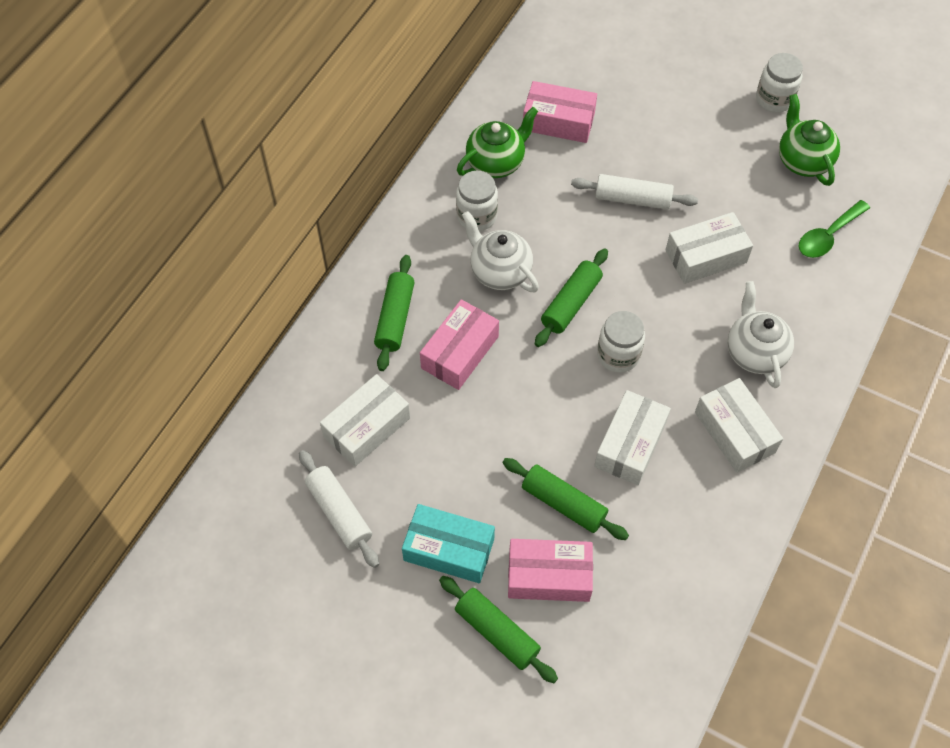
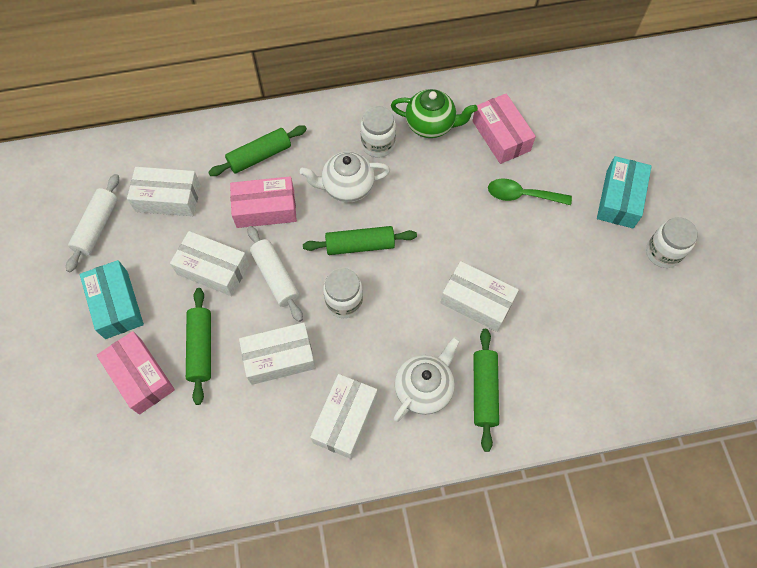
camera: 50 degrees right, 5 degrees up
(486, 439) = (213, 269): none -> white box
(497, 632) = (77, 374): green rolling pin -> green rolling pin (484, 391)
(499, 272) = (347, 187): white teapot -> white teapot turned 105 degrees counterclockwise
(632, 199) = (481, 223): white rolling pin -> white rolling pin (276, 277)
(699, 89) = (619, 199): none -> turquoise box
(803, 161) = (626, 309): green teapot -> none
(827, 236) = (574, 371): green spoon -> green spoon (522, 195)

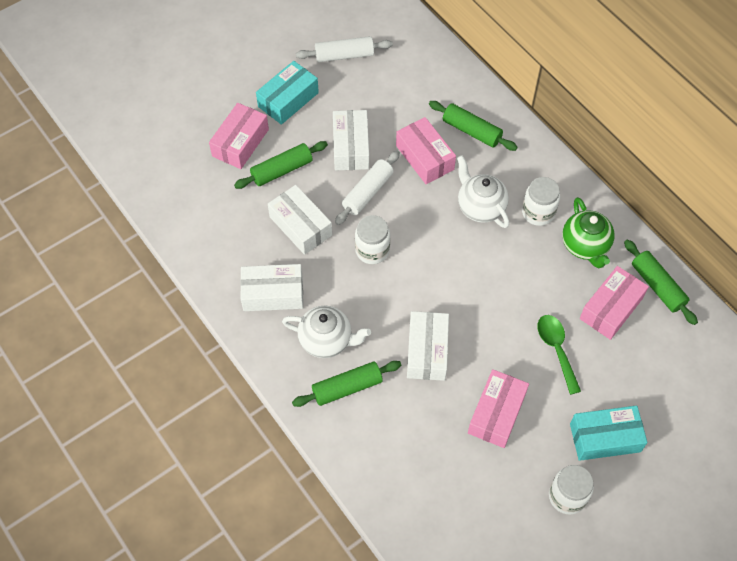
camera: 65 degrees right, 5 degrees down
(168, 198) = (395, 88): white box -> none
(360, 245) = (430, 240): green rolling pin -> green rolling pin (657, 286)
(564, 271) = (497, 413): none -> pink box

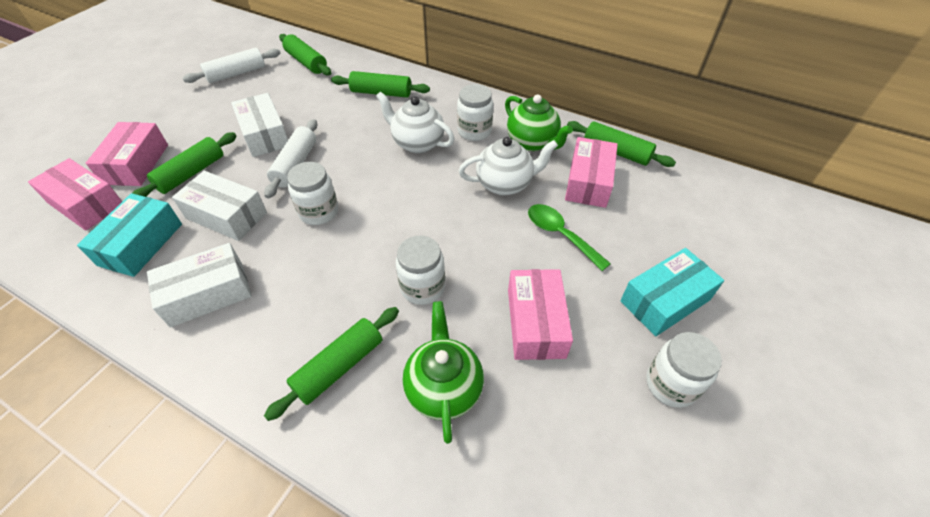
camera: 25 degrees left, 10 degrees down
(288, 100) = (185, 117): turquoise box -> turquoise box (141, 244)
(326, 340) = (293, 321): white teapot -> white teapot (505, 184)
(410, 432) = (444, 388): none -> green teapot
(414, 61) = (306, 62): none -> green rolling pin
(424, 157) = (344, 122): pink box -> pink box (86, 204)
(427, 351) = (422, 287): white box -> white jar

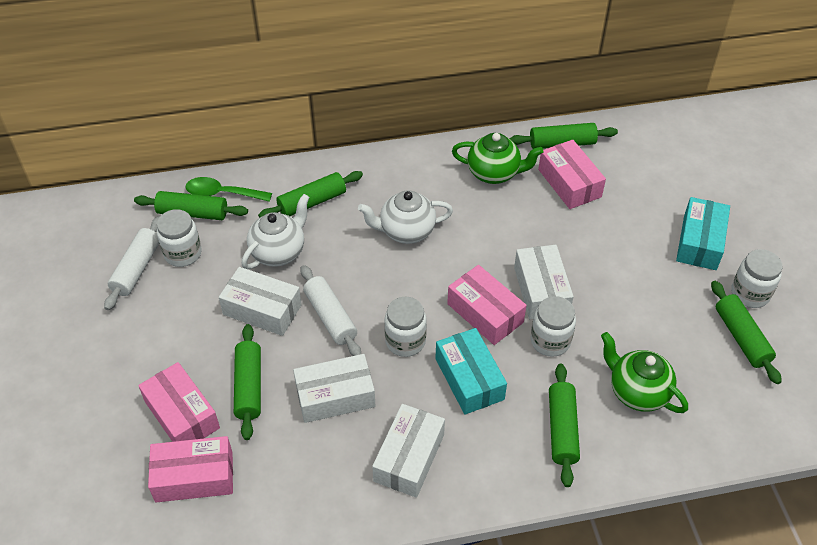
camera: 40 degrees left, 0 degrees up
(141, 244) = (299, 467): turquoise box -> turquoise box (469, 379)
(465, 244) = (541, 290): none -> white box
(474, 131) = (438, 191): white jar -> white jar (183, 253)
(505, 184) = (514, 223): white teapot -> white teapot (279, 252)
(536, 323) = (644, 312): pink box -> pink box (485, 313)
(560, 235) = (594, 239): green spoon -> green spoon (222, 193)
(613, 420) = (741, 337): none -> green rolling pin

